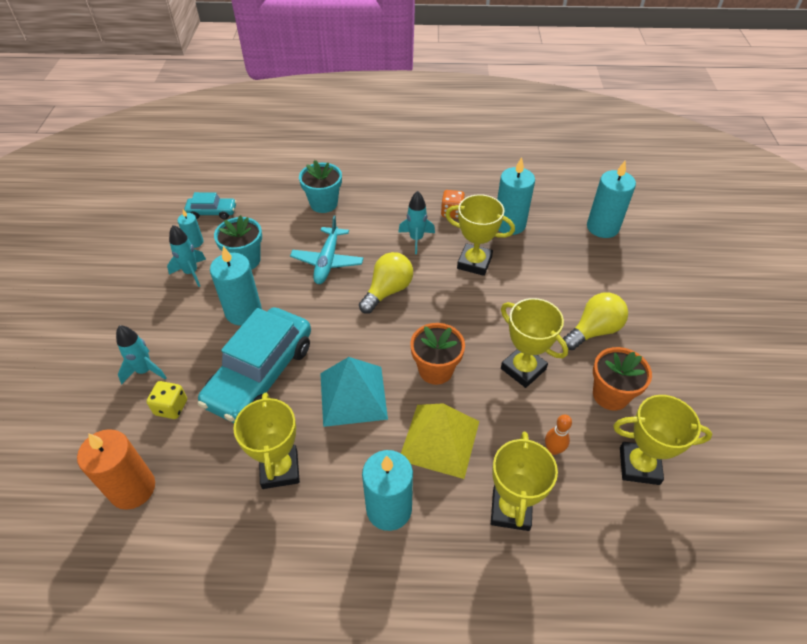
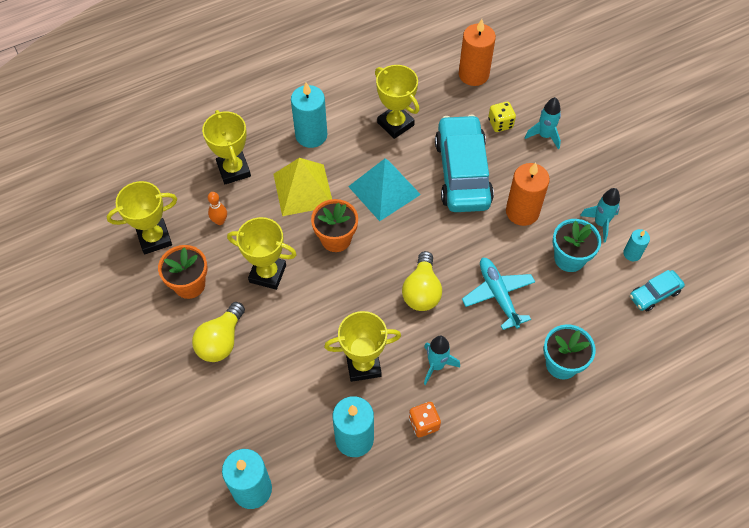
camera: 150 degrees right, 10 degrees up
(243, 312) = (522, 212): turquoise candle -> orange candle

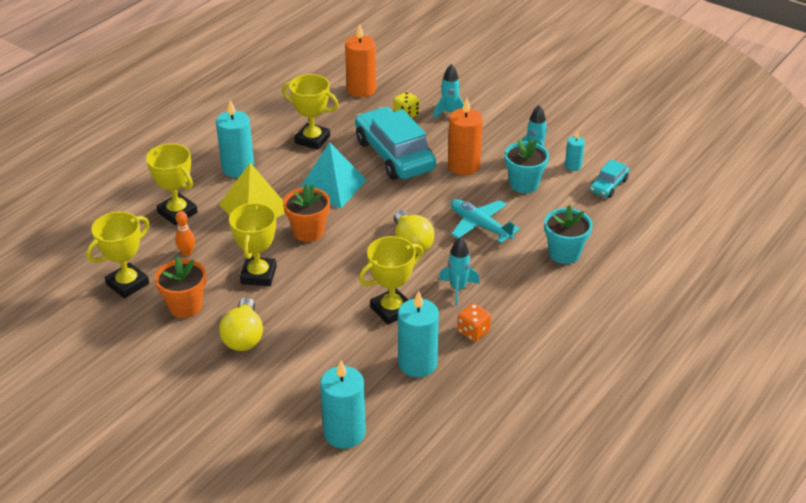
camera: 25 degrees left, 20 degrees down
(267, 274) = (258, 275): yellow trophy -> yellow trophy turned 75 degrees counterclockwise

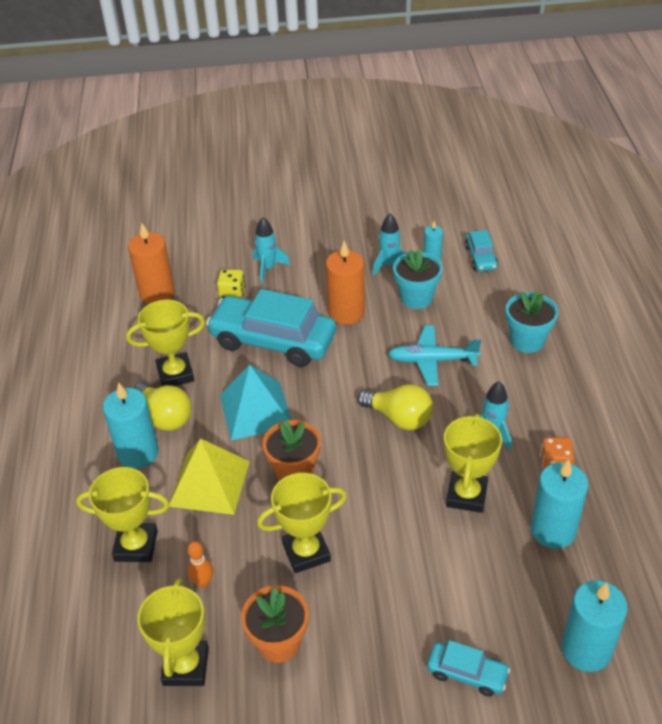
camera: 40 degrees left, 5 degrees up
(244, 337) = (376, 628): yellow light bulb -> yellow light bulb (165, 416)
(258, 275) = (306, 552): yellow trophy -> yellow trophy turned 75 degrees counterclockwise
(260, 392) = (467, 673): none -> turquoise car

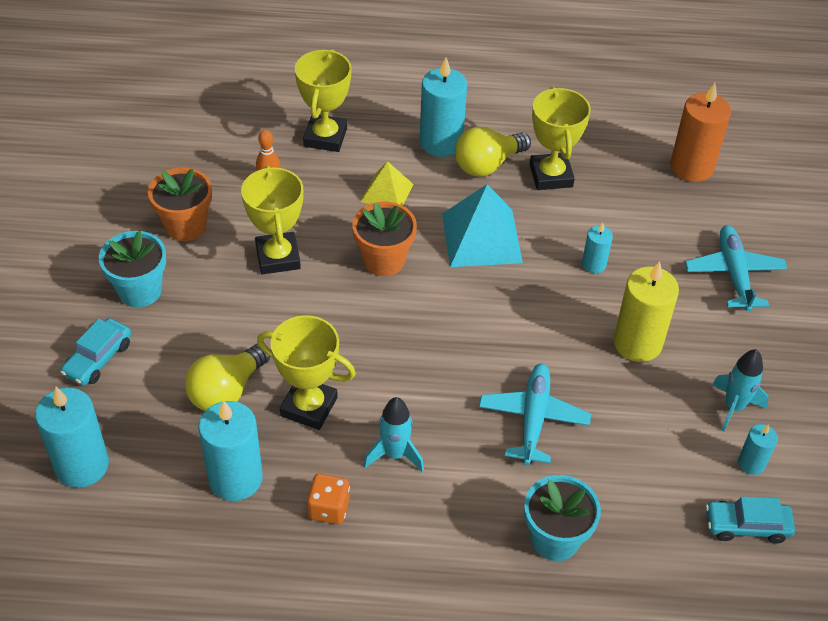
camera: 95 degrees right, 5 degrees up
(186, 666) = (186, 163): yellow trophy -> none
(209, 483) = (387, 192): yellow pyramid -> yellow pyramid, size x0.59
(232, 294) = (685, 234): yellow dice -> none
(268, 268) = (734, 274): turquoise rocket -> turquoise plane
(273, 340) = (594, 264): turquoise car -> turquoise candle
(346, 312) = (637, 343): orange candle -> yellow candle
(399, 418) = (441, 365): yellow light bulb -> yellow light bulb (226, 391)
(416, 298) = (659, 425): turquoise flower pot -> turquoise flower pot (140, 291)

